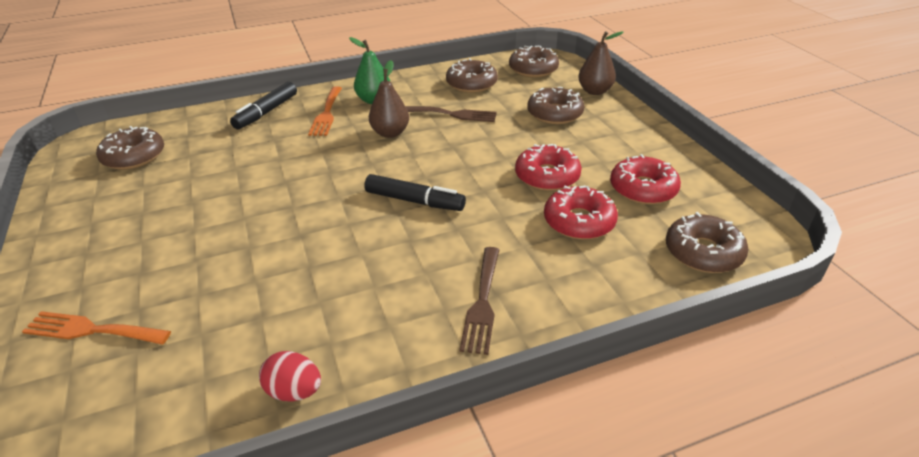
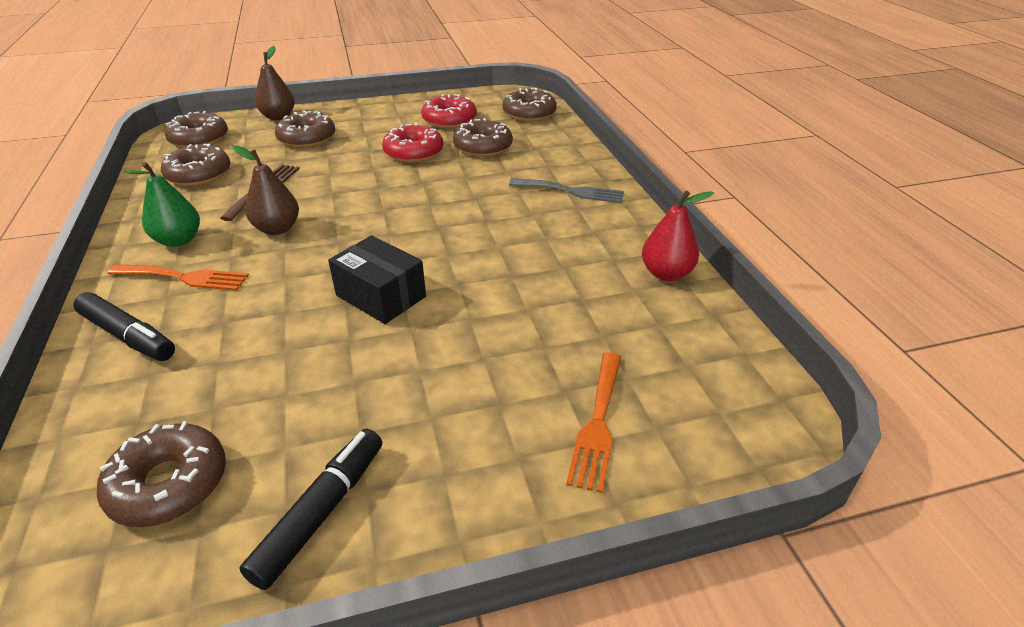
camera: 85 degrees left, 0 degrees up
(289, 196) = (381, 296): none -> black box
(294, 391) = (666, 273): red egg -> red pear
(414, 201) = (424, 216): black marker -> black marker (321, 512)
(482, 303) = (572, 191): brown fork -> grey fork
(579, 221) = (483, 147): red donut -> brown donut

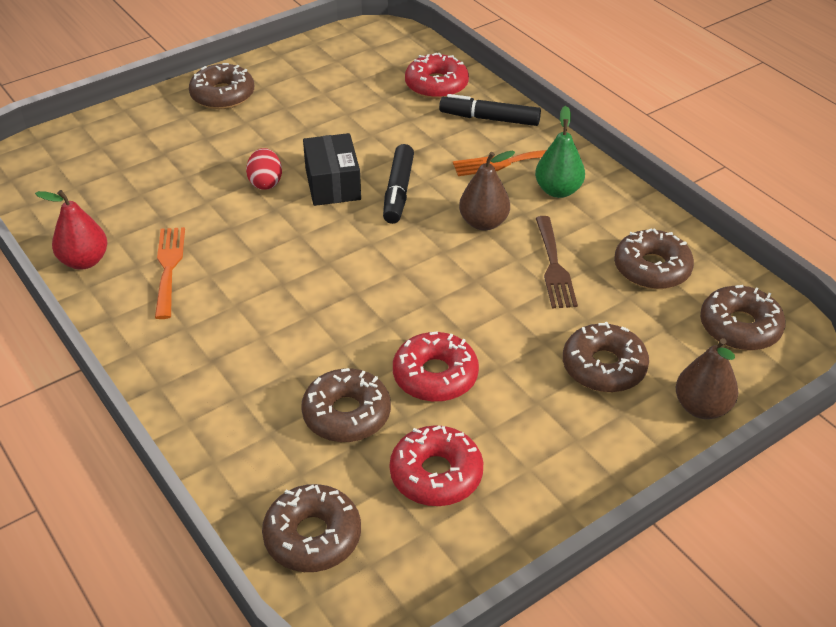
camera: 160 degrees right, 5 degrees up
(118, 413) = (436, 85): none -> red donut
(169, 484) = (369, 68): brown donut -> brown donut (223, 95)
(321, 512) = (280, 76): black marker -> black marker (398, 191)
(381, 296) = (332, 184): black box -> black box turned 60 degrees clockwise
(452, 315) = (265, 182): none -> red egg
(572, 191) = (196, 352): grey fork -> none
(597, 424) = (138, 140): orange fork -> orange fork (169, 267)

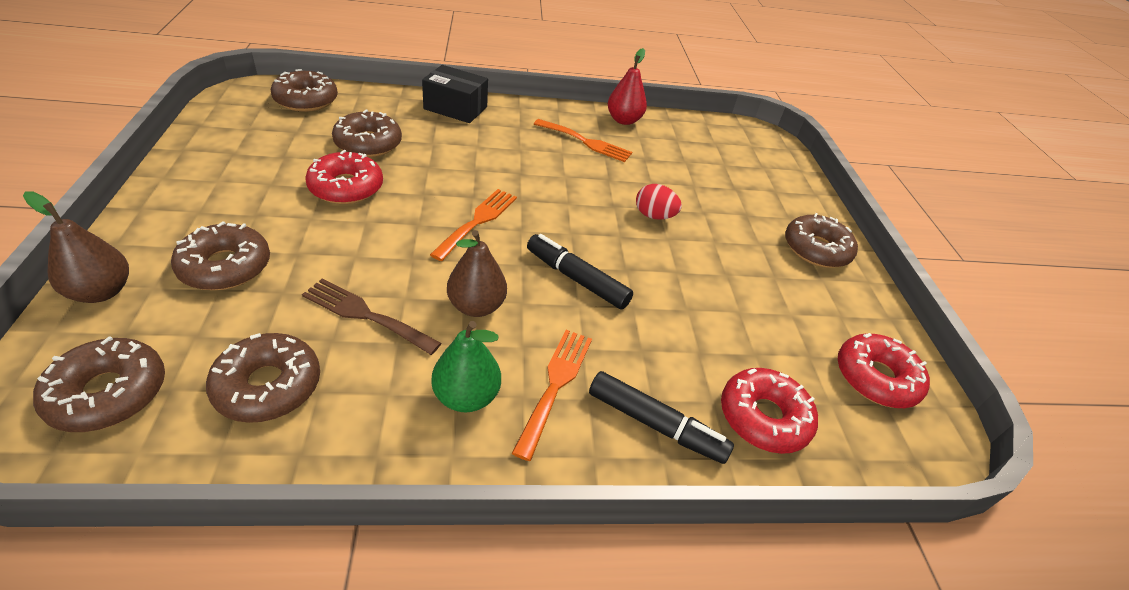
camera: 115 degrees right, 0 degrees up
(332, 184) = (622, 247): black box -> black box (455, 108)
(387, 271) = (478, 221): none -> orange fork
(436, 474) = (274, 149): red donut -> red donut (875, 378)
(489, 119) = (655, 425): black marker -> black marker turned 75 degrees clockwise

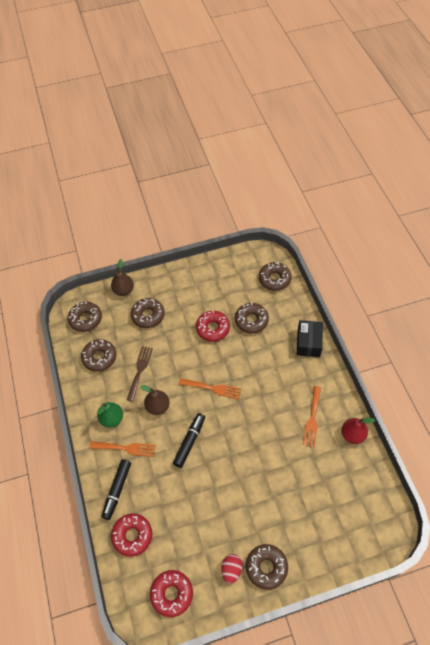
camera: 85 degrees right, 15 degrees up
(654, 216) = (256, 469): red egg -> red egg (231, 570)

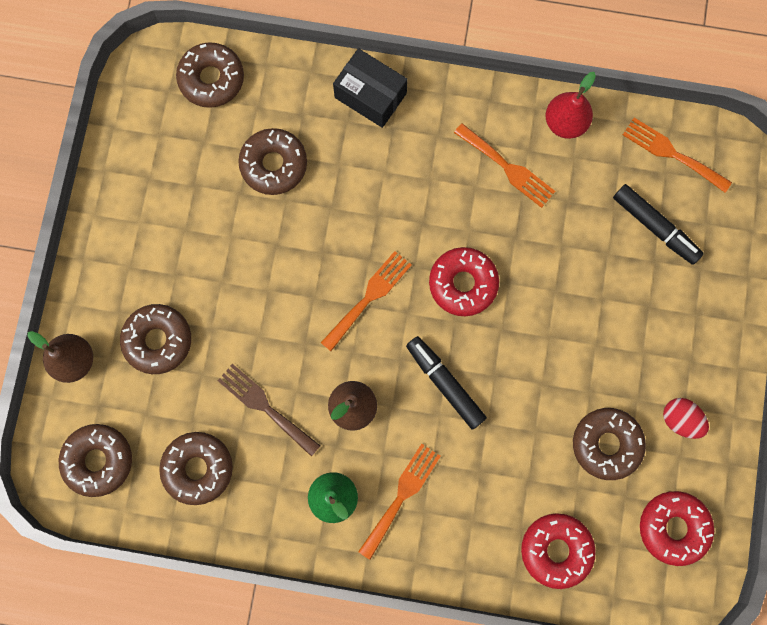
camera: 65 degrees left, 20 degrees up
(117, 490) = (468, 543): black marker -> black marker (655, 227)
(213, 328) = (252, 238): red donut -> red donut (463, 284)
(266, 567) = (701, 366): brown donut -> brown donut (606, 444)
(371, 496) = (671, 153): none -> orange fork

